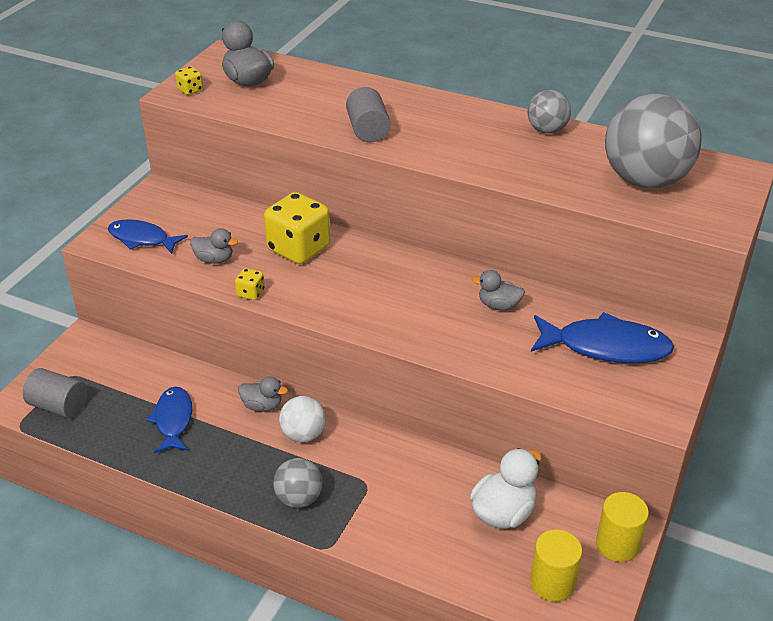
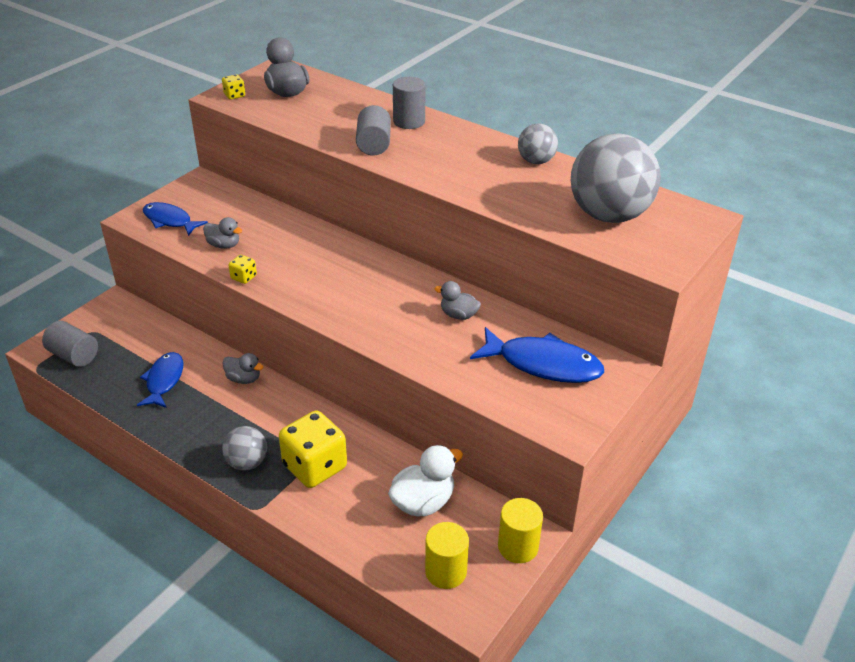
camera: 10 degrees right, 0 degrees up
(298, 248) = (300, 244): yellow dice -> yellow dice (315, 467)
(303, 434) = (270, 408): white ball -> none
(395, 100) = (409, 121): none -> grey cylinder

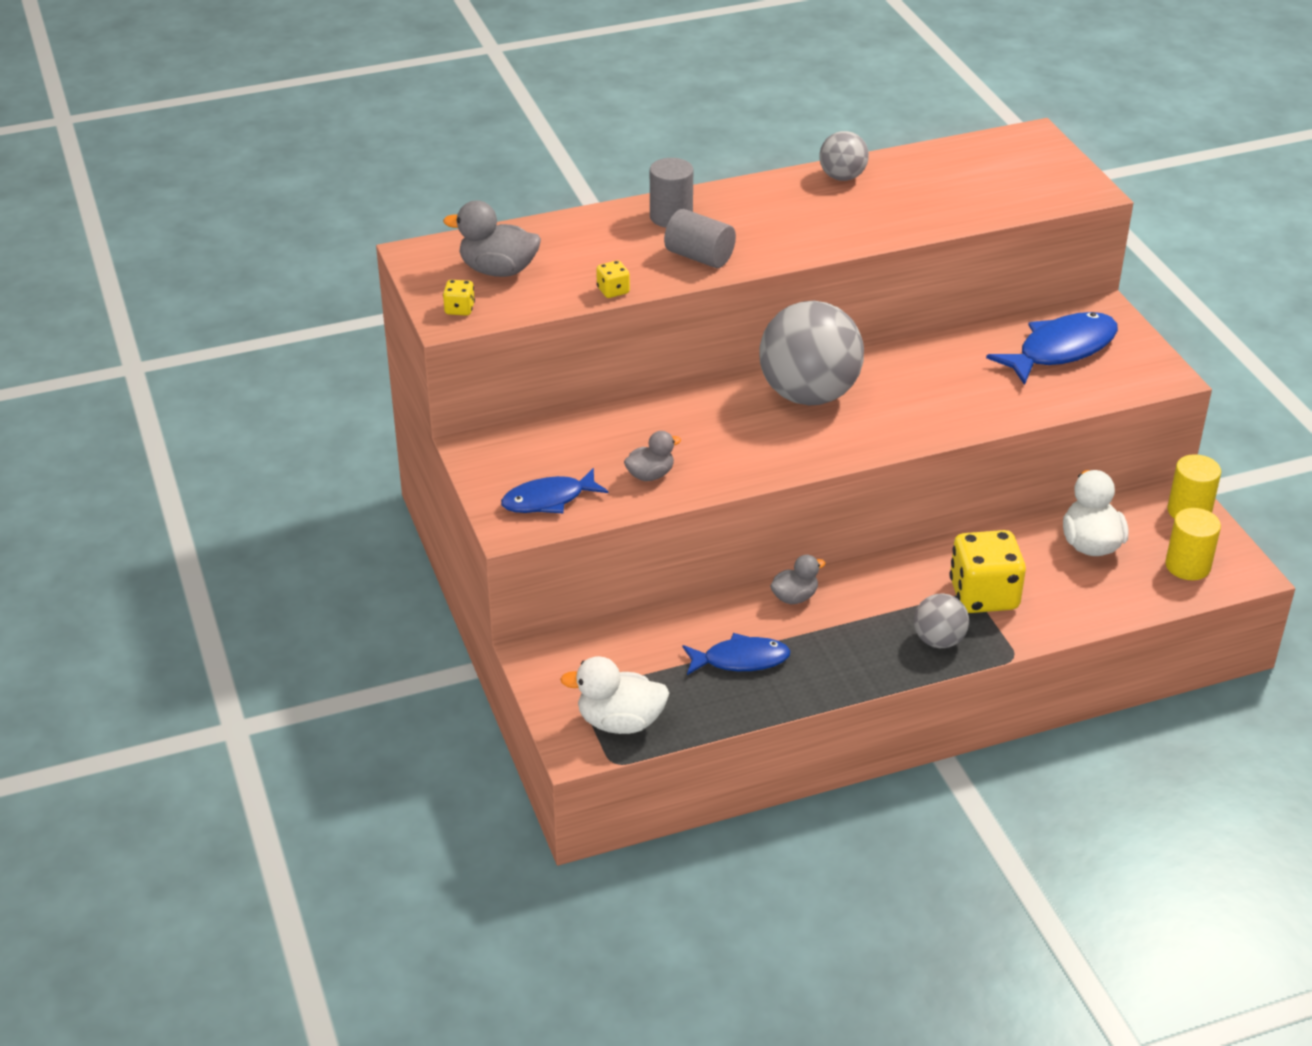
camera: 55 degrees left, 0 degrees up
(74, 356) = (620, 722): grey cylinder -> white duck
(164, 380) = (741, 660): blue fish -> blue fish turned 135 degrees clockwise
(244, 277) = (734, 481): yellow dice -> yellow dice (613, 291)
(458, 315) = (940, 366): grey duck -> none
(609, 215) = (983, 181): grey ball -> grey ball (809, 395)

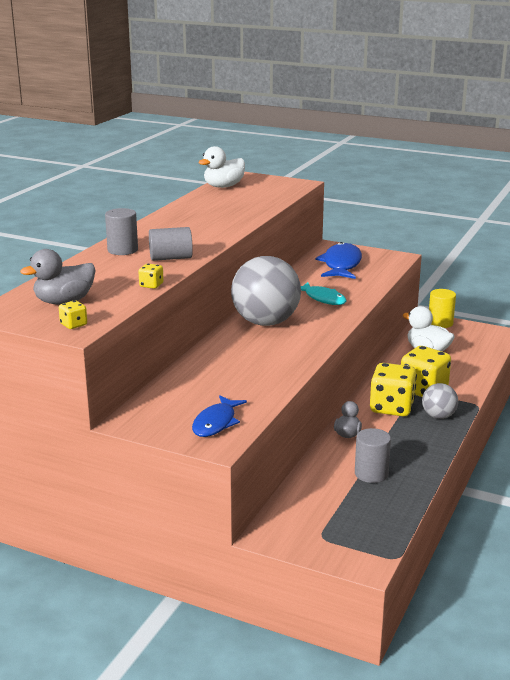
camera: 45 degrees left, 15 degrees down
(620, 722) = (365, 537): white duck -> white duck (223, 186)
(650, 475) = (250, 386): grey duck -> none
(741, 660) = (371, 474): blue fish -> grey cylinder
(842, 177) = (181, 211): grey ball -> none
(902, 595) = (391, 408): none -> yellow dice
(938, 395) = (323, 298): none -> turquoise fish
(1187, 566) = (475, 340): yellow cylinder -> none

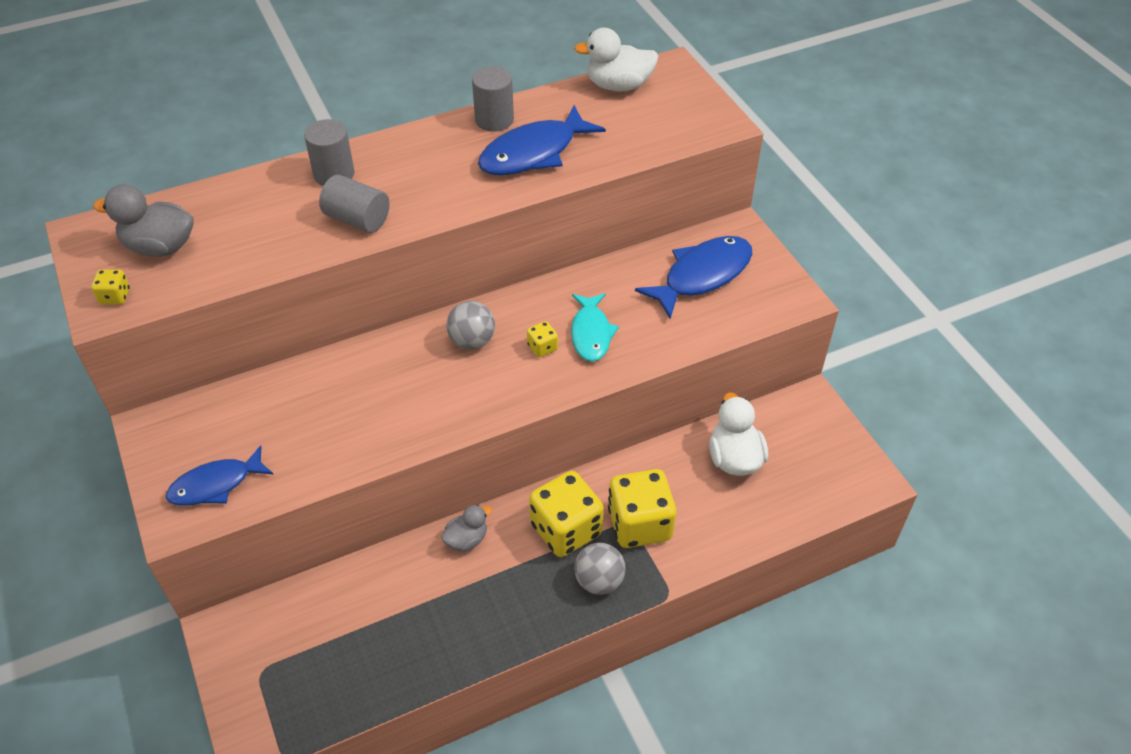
camera: 40 degrees right, 25 degrees up
(151, 285) = (270, 265): yellow dice -> yellow dice (542, 347)
(224, 214) = (533, 153): none -> blue fish
(265, 322) = (472, 341): grey ball -> grey ball, size x0.50
(371, 474) = (414, 619): grey cylinder -> grey cylinder (494, 120)
(440, 323) = (819, 415): yellow cylinder -> none

